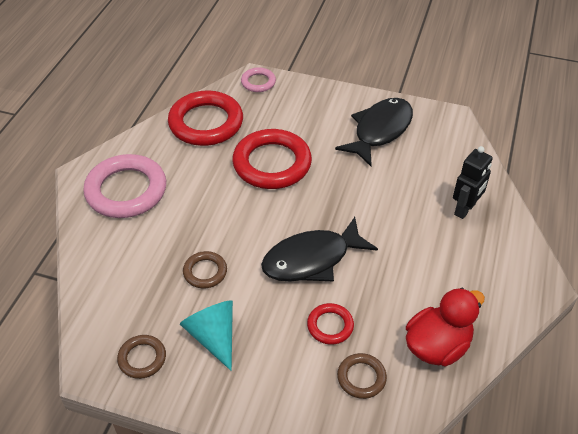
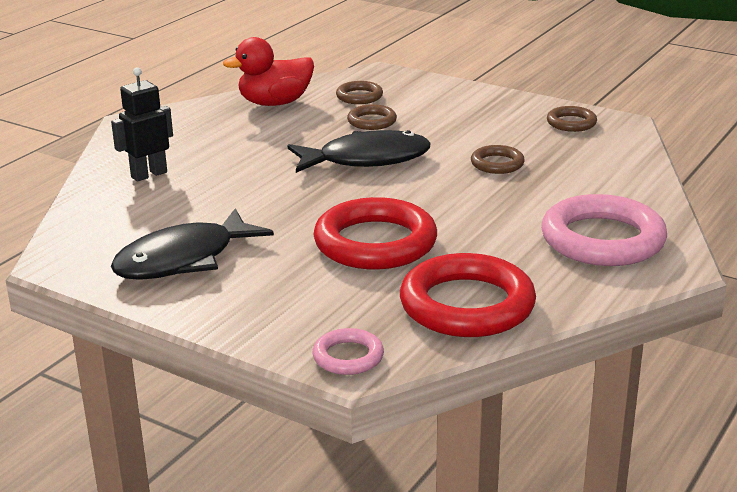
camera: 165 degrees left, 20 degrees down
(213, 337) = (496, 127): turquoise cone -> none
(330, 326) = (372, 121): red ring -> brown ring

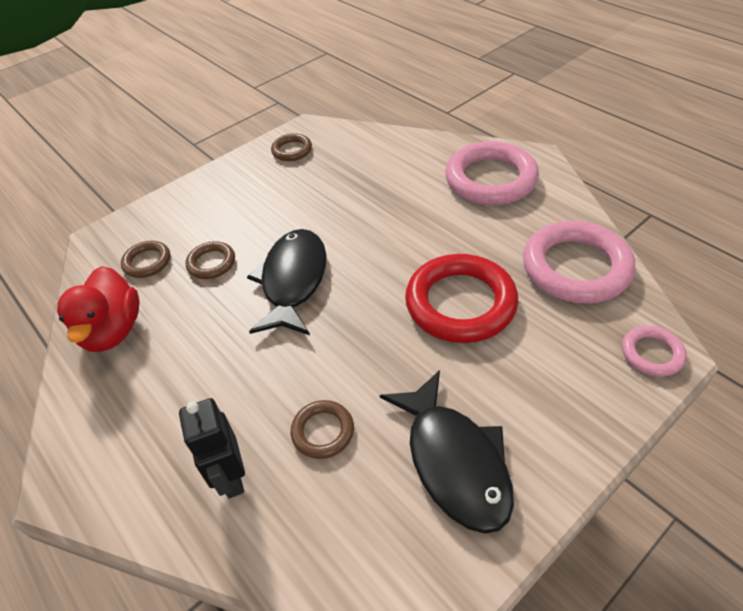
camera: 70 degrees left, 20 degrees up
(467, 305) = (576, 267): red ring -> pink ring
(497, 164) = (344, 203): brown ring -> brown ring (323, 431)

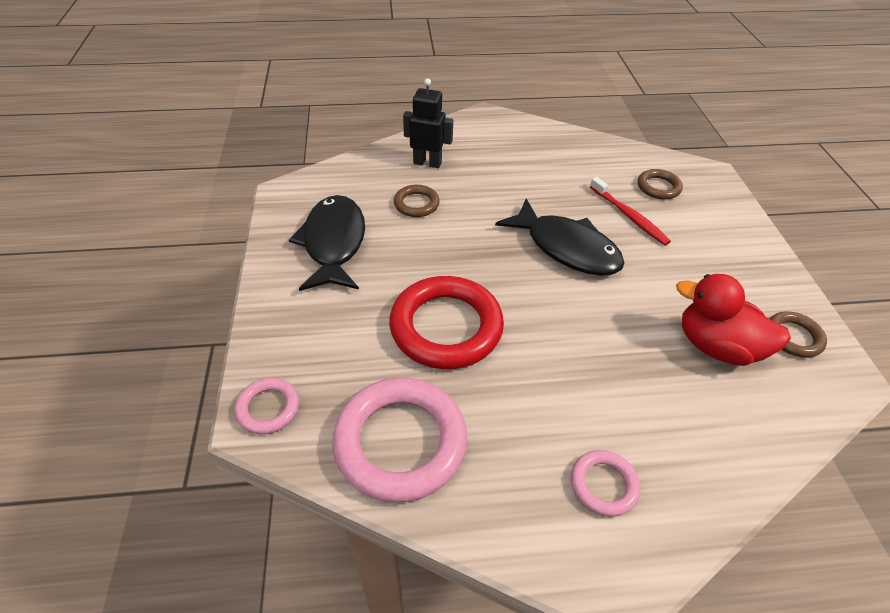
camera: 120 degrees right, 0 degrees up
(113, 331) = (591, 155): red duck -> red duck (716, 346)
(211, 263) = (629, 216): brown ring -> red toothbrush
(454, 461) = (333, 243): black fish -> black fish turned 75 degrees clockwise
(490, 179) = (603, 485): pink ring -> pink ring, size x0.49

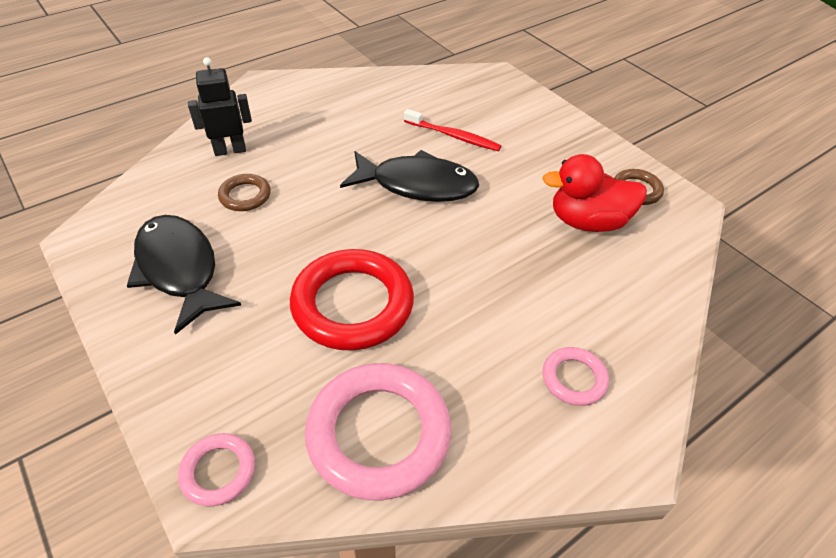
camera: 30 degrees left, 0 degrees up
(658, 187) = (462, 101): brown ring -> none

